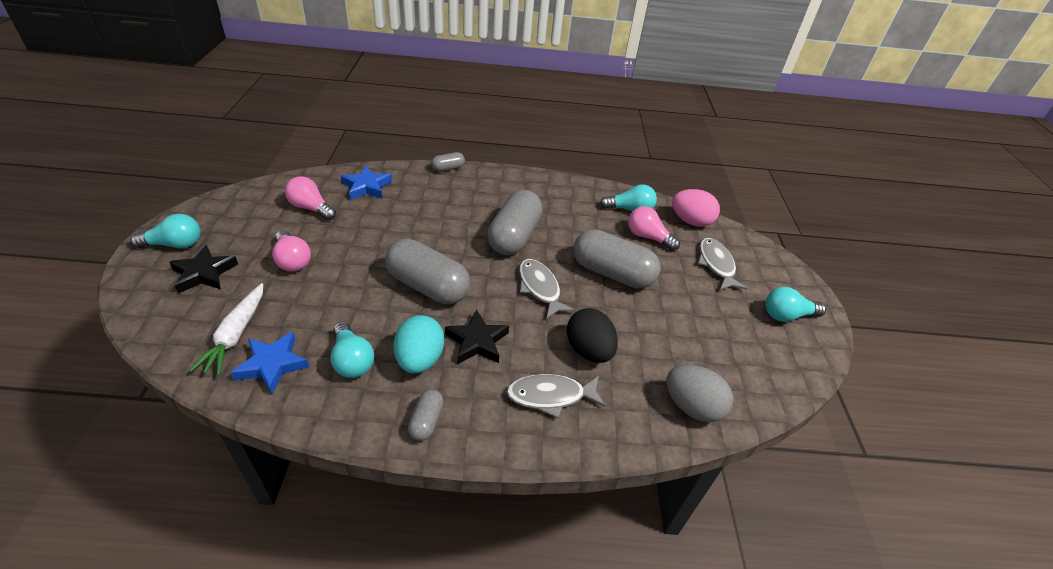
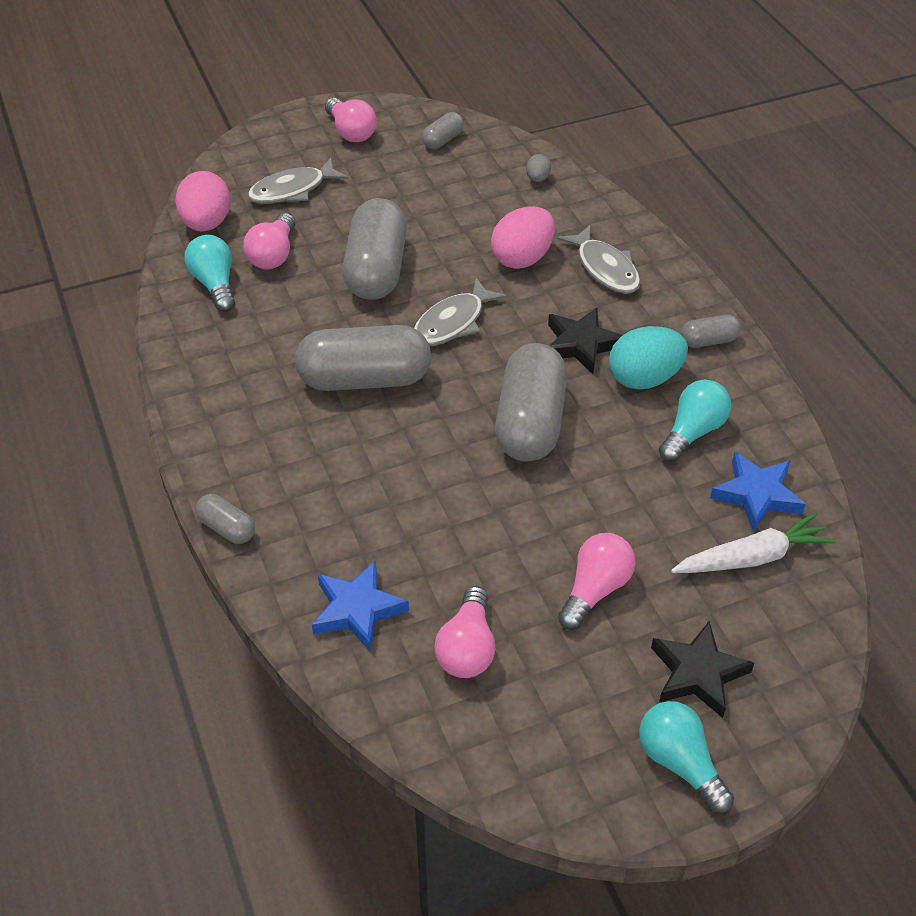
camera: 110 degrees left, 5 degrees up
(588, 350) = (522, 258): black egg -> pink egg
(691, 407) = (537, 179): grey egg -> grey egg, size x0.49
(766, 365) = (443, 140): none -> grey capsule
(787, 315) = (351, 132): turquoise light bulb -> pink light bulb

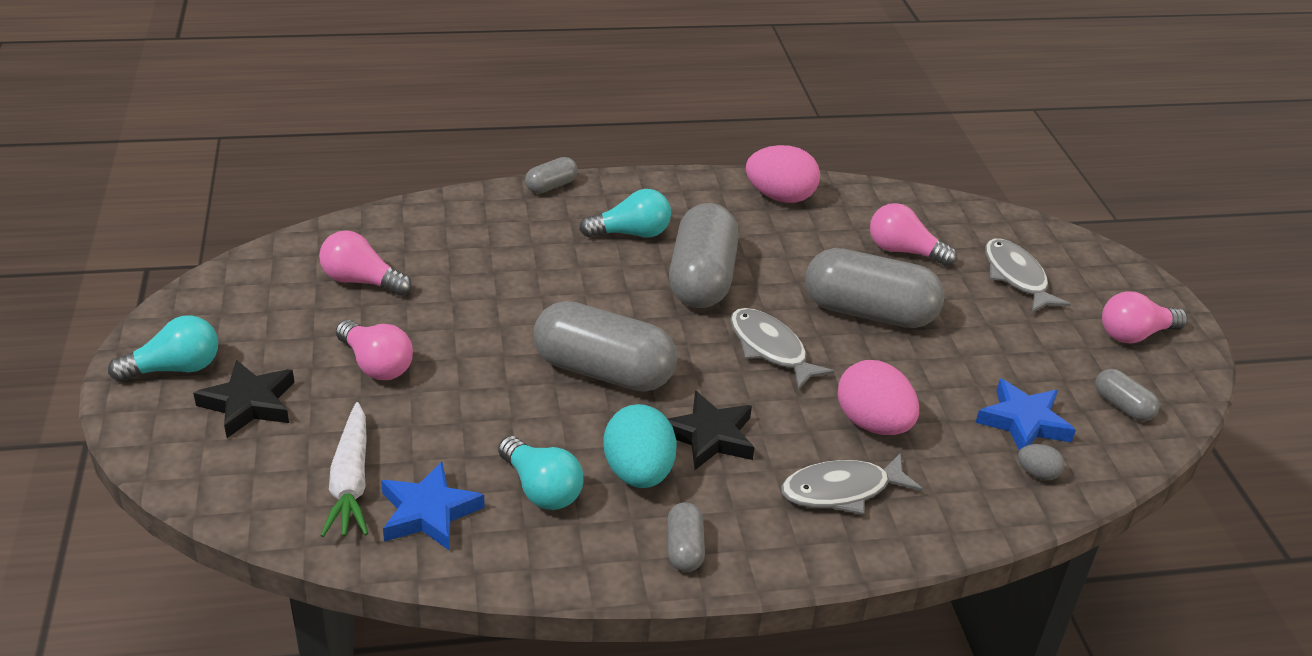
camera: 100 degrees right, 10 degrees down
(206, 223) = (960, 218): pink egg -> pink egg (780, 197)
(215, 284) = (863, 213): turquoise light bulb -> turquoise light bulb (631, 233)
(357, 609) = (433, 234): blue star -> blue star (1023, 422)

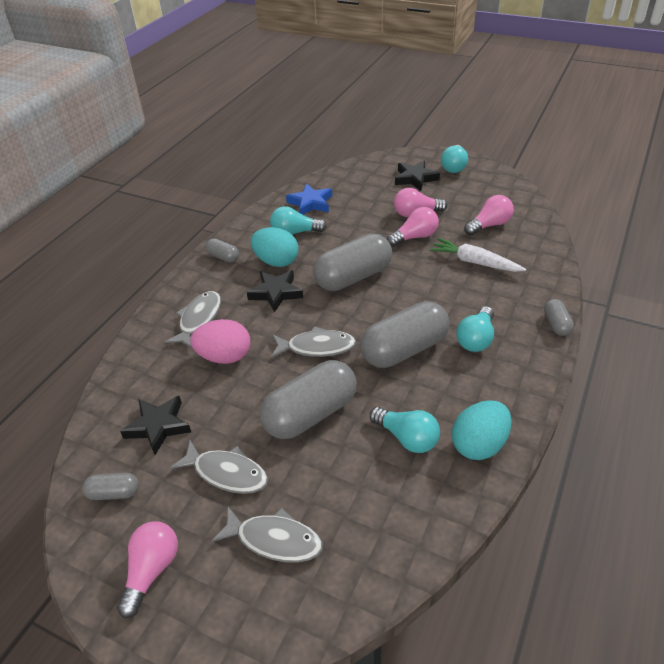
camera: 130 degrees right, 5 degrees up
(350, 481) = (346, 191): white carrot -> white carrot (475, 262)
(702, 279) = (404, 350): grey capsule -> grey capsule turned 75 degrees counterclockwise
(780, 197) = (479, 445): pink egg -> turquoise egg
(822, 239) = (407, 438): none -> turquoise light bulb
(904, 251) = (359, 482): pink light bulb -> pink light bulb (414, 237)
(1002, 338) = (226, 473): none -> grey fish
(1023, 422) = (158, 426): blue star -> black star
(1037, 474) = (124, 403): grey egg -> none

